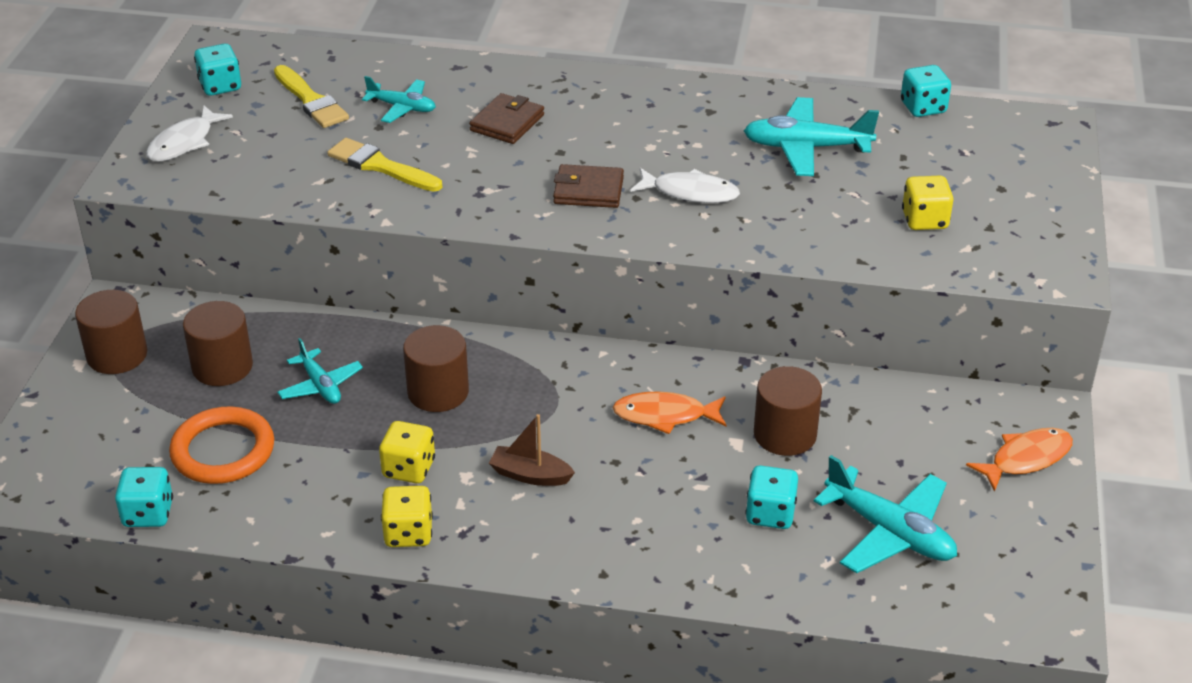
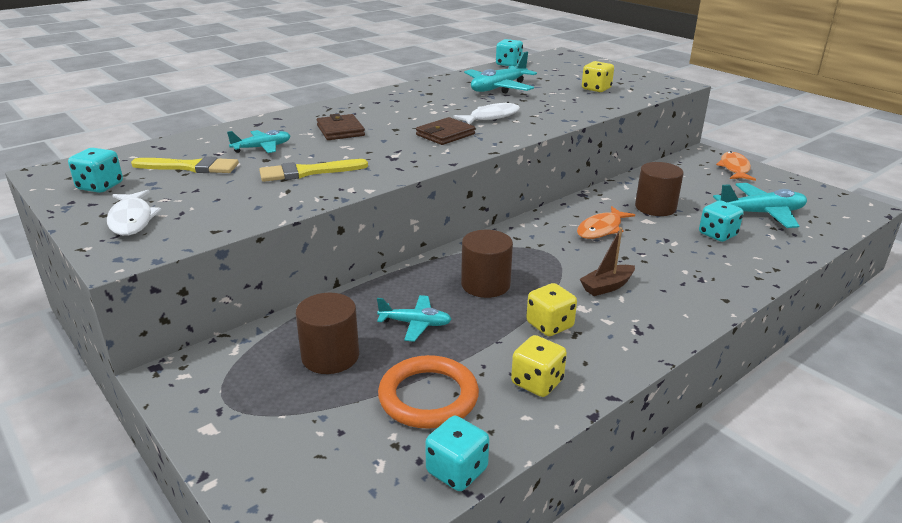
camera: 50 degrees left, 10 degrees down
(117, 355) = (232, 402): brown cylinder -> none
(408, 533) = (617, 352): yellow dice -> yellow dice (537, 382)

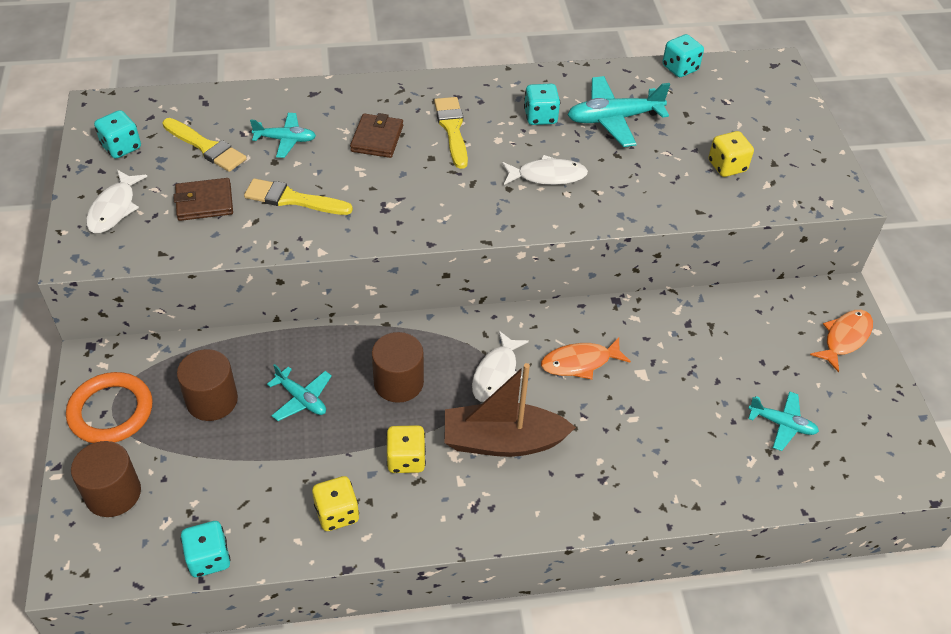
camera: 30 degrees right, 20 degrees up
(393, 114) = (452, 129): none -> yellow brush
(428, 396) = (247, 481): orange ring -> orange ring (111, 411)
(445, 134) = (469, 189): brown wallet -> brown wallet (204, 202)
(553, 254) = (496, 374): none -> white fish
(607, 286) = (503, 441): brown boat -> brown boat, size x1.87
(655, 207) = (673, 358): brown cylinder -> brown cylinder (113, 493)
(717, 234) = (693, 430): turquoise dice -> turquoise dice (540, 117)
(761, 213) = (782, 424): turquoise plane -> turquoise plane, size x0.60

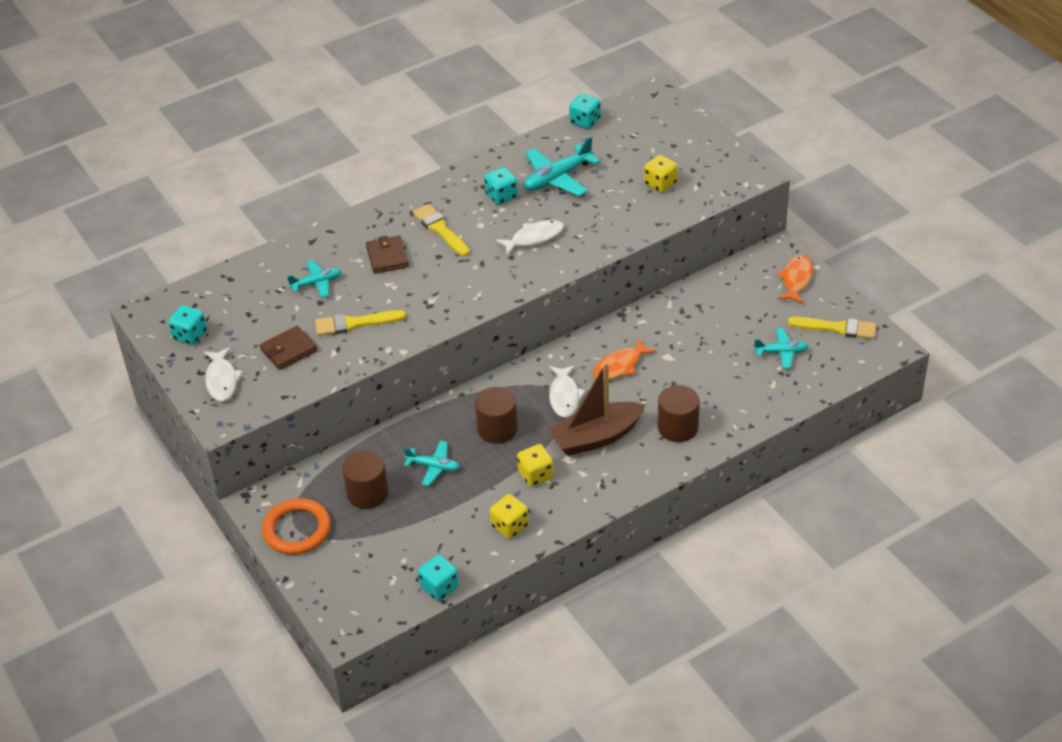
camera: 20 degrees left, 5 degrees down
(113, 493) = (340, 578): brown cylinder -> brown cylinder (678, 427)
(206, 147) = (258, 311): yellow brush -> yellow brush (837, 328)

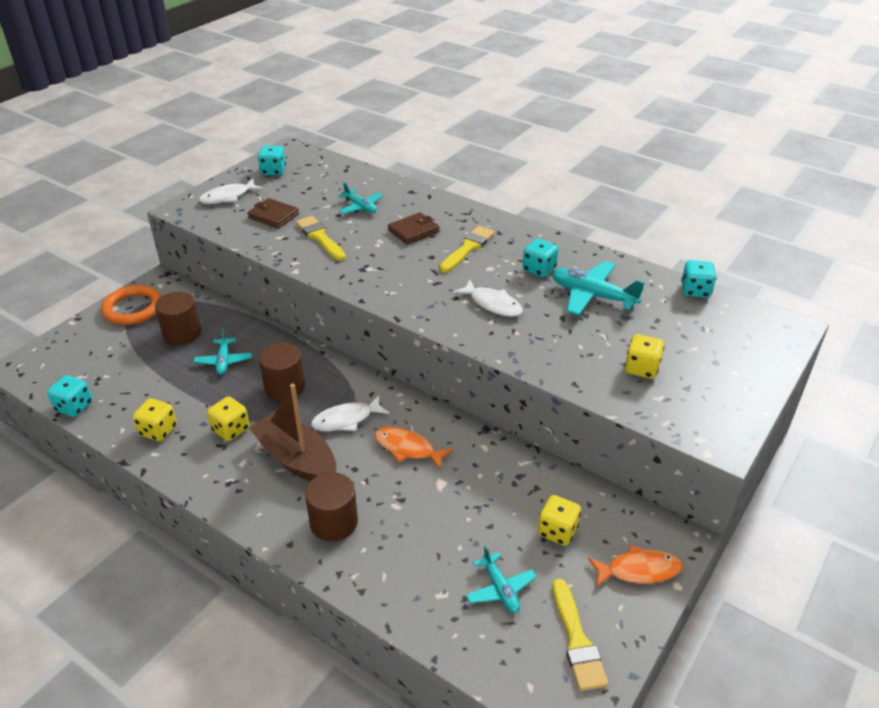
camera: 65 degrees right, 5 degrees down
(744, 308) = (557, 531): none -> yellow dice

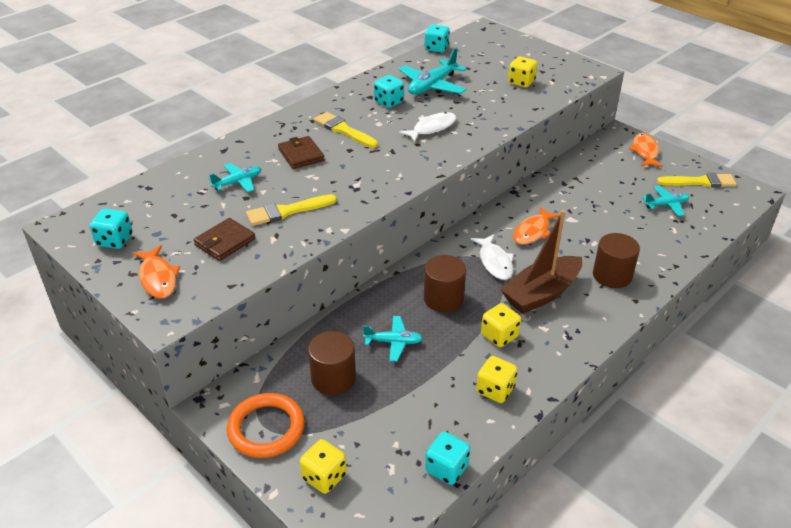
camera: 80 degrees left, 0 degrees up
(228, 197) = (158, 278): white fish -> orange fish
(557, 531) = (615, 175): yellow dice -> yellow dice (324, 477)

